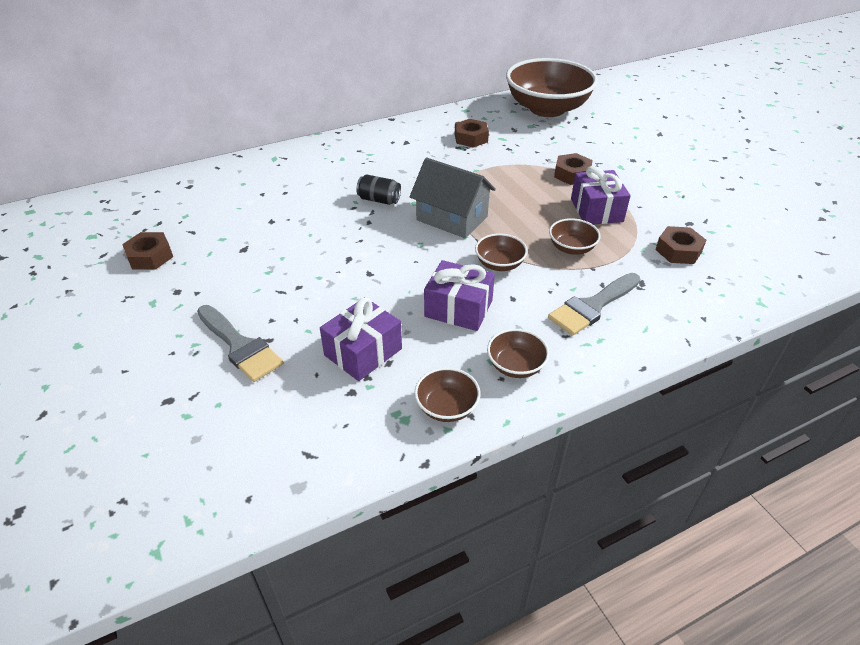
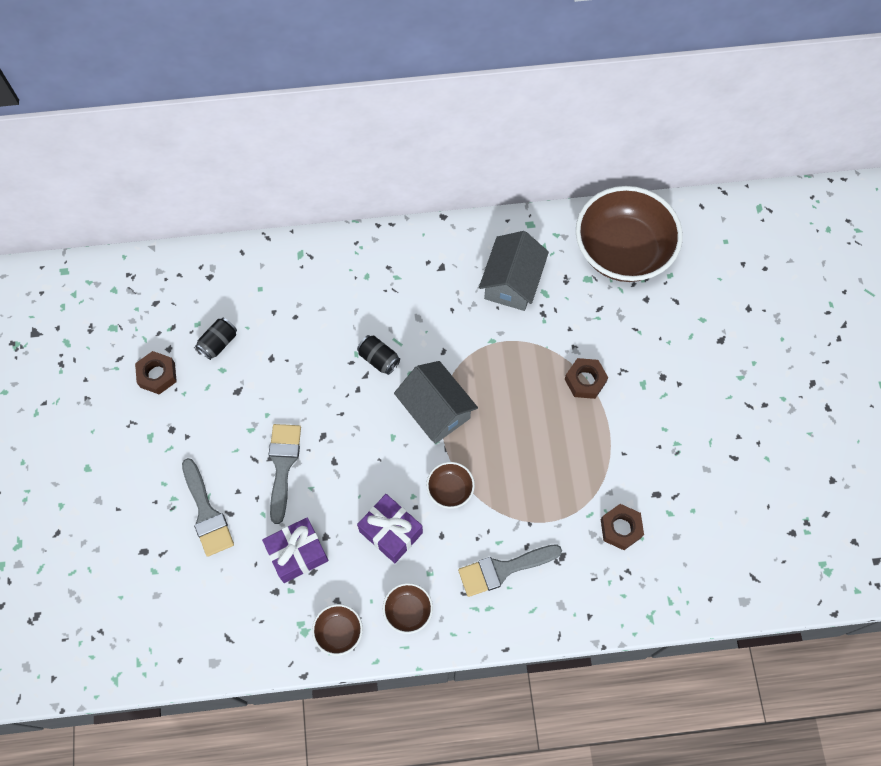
camera: 20 degrees right, 25 degrees up
(212, 222) = (218, 343): none -> black can
(315, 288) = (283, 465): none -> grey brush
(471, 138) = (512, 282): brown nut -> grey house
(571, 248) = (525, 490): brown bowl -> none
(596, 210) = (578, 445): purple gift -> none

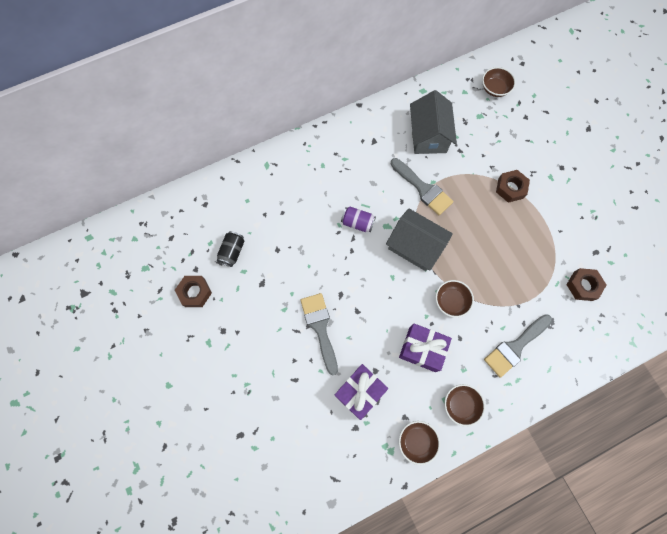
camera: 20 degrees left, 5 degrees up
(206, 513) = (277, 386): grey brush -> grey brush (423, 189)
(379, 359) = (357, 223): black can -> purple can
(622, 251) = (494, 89): brown bowl -> brown bowl, size x0.42

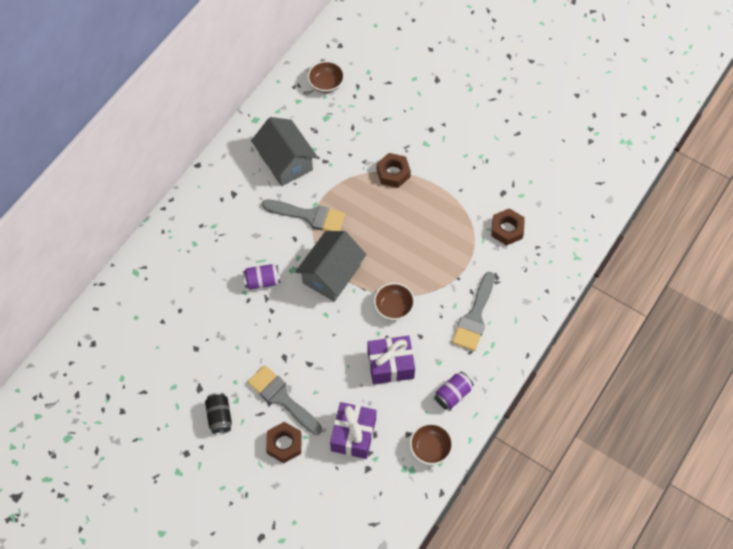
camera: 30 degrees left, 10 degrees down
(195, 292) = (135, 433): brown nut -> brown nut (284, 444)
(232, 251) = (150, 374): black can -> black can (219, 417)
(415, 246) = (331, 274): grey house -> grey house turned 60 degrees counterclockwise
(460, 404) = (453, 394): brown bowl -> purple can

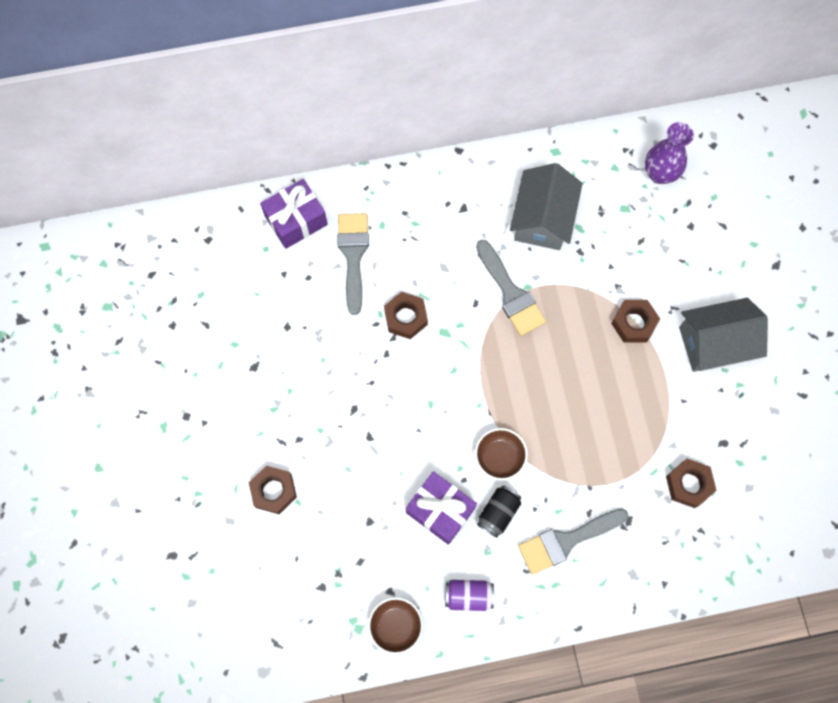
camera: 45 degrees right, 10 degrees up
(219, 417) = (245, 410): black can -> black can (498, 512)
(262, 281) = (406, 317): purple can -> brown nut
(282, 398) = (314, 446): grey brush -> grey brush (353, 255)
(326, 84) = (659, 173): brown bowl -> purple vase
(331, 274) = (474, 370): grey house -> grey house (714, 343)
(353, 435) = (341, 543): purple gift -> purple gift (296, 220)

